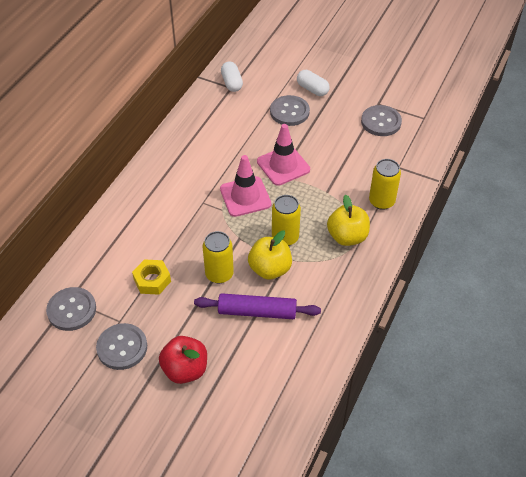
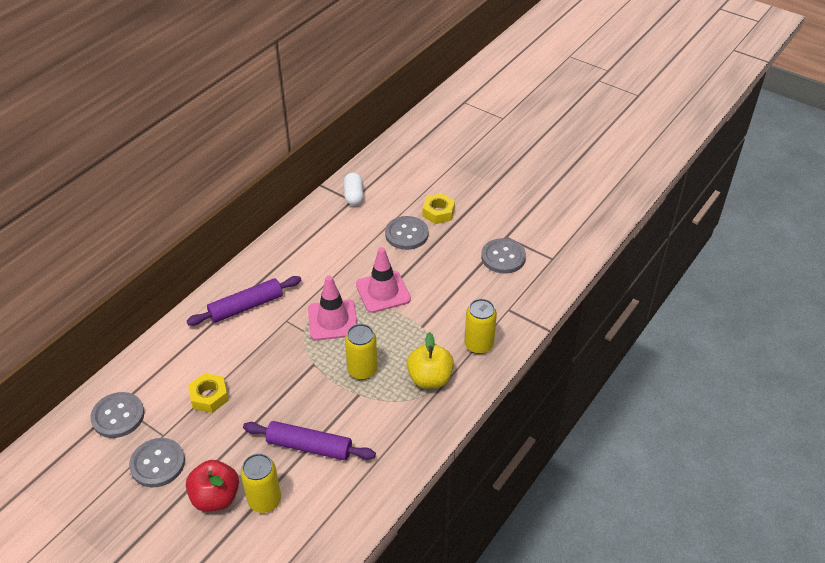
camera: 10 degrees right, 5 degrees down
(162, 194) = (246, 306): none -> purple rolling pin
(219, 274) = (281, 400): yellow can -> yellow can (264, 500)
(270, 269) = (336, 402): yellow apple -> none
(312, 89) = (438, 212): white capsule -> yellow nut

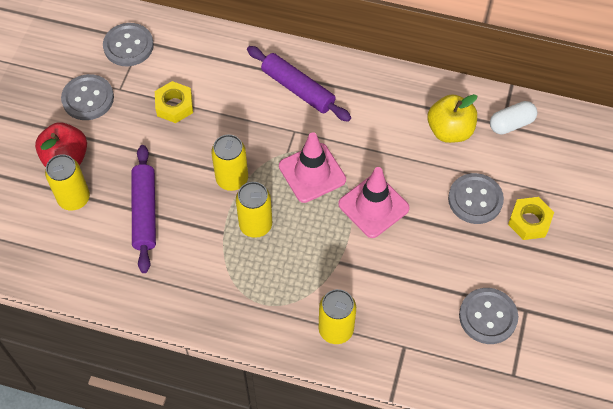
camera: 70 degrees right, 15 degrees up
(309, 374) = (232, 179): none -> yellow can
(430, 378) = (268, 294): yellow apple -> yellow apple (449, 130)

